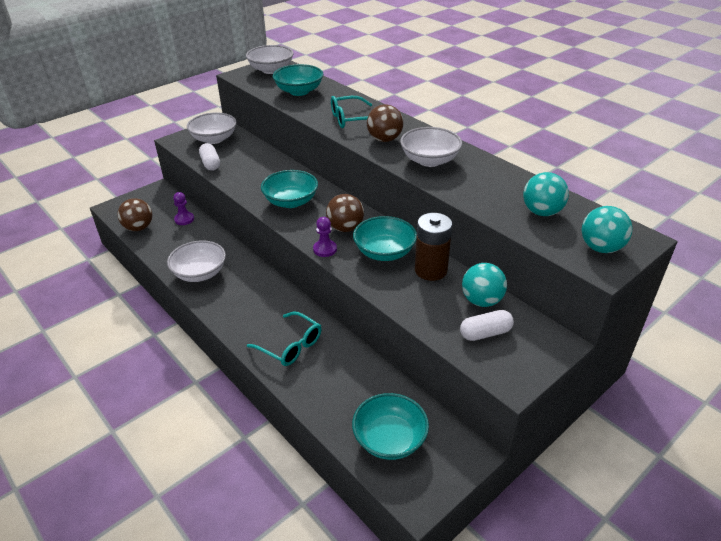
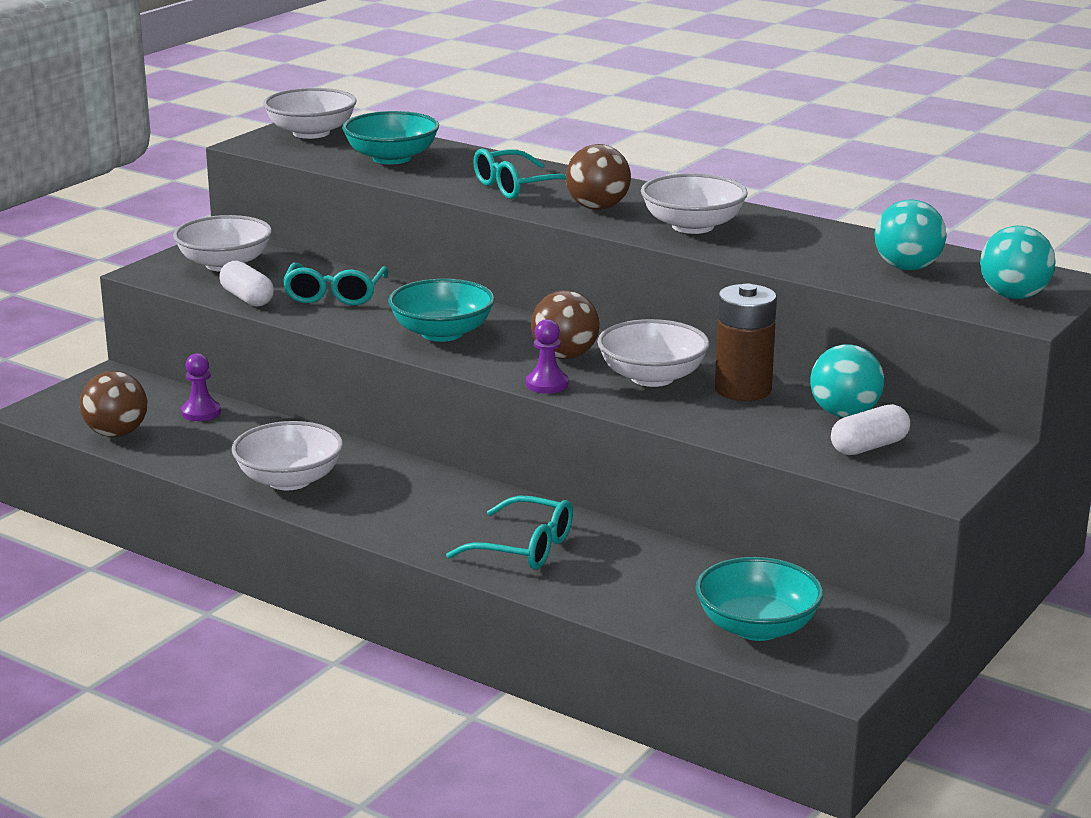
camera: 15 degrees left, 15 degrees down
(253, 166) = (334, 294): none -> turquoise glasses
(384, 252) = (652, 377): turquoise bowl -> white bowl

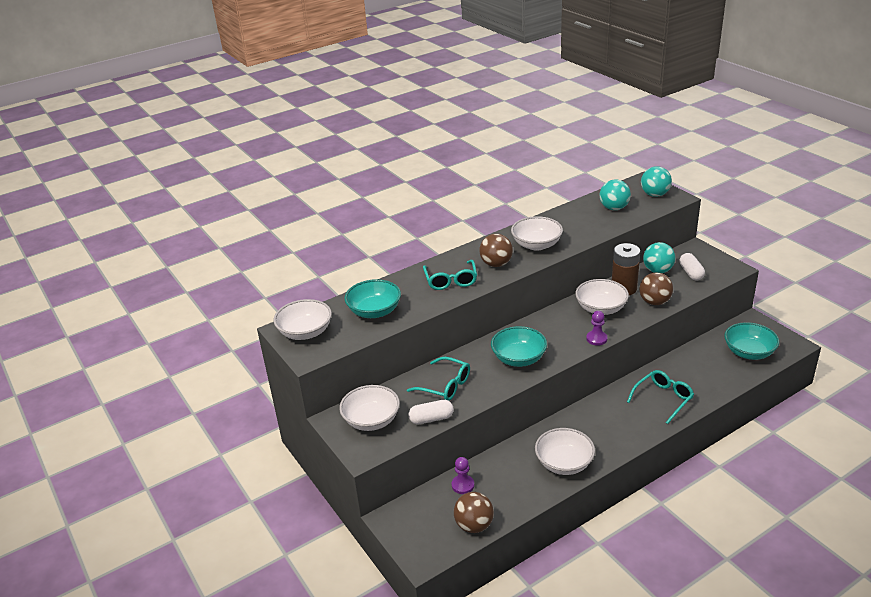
camera: 65 degrees left, 10 degrees up
(565, 356) = (565, 327): brown ball -> brown ball (654, 302)

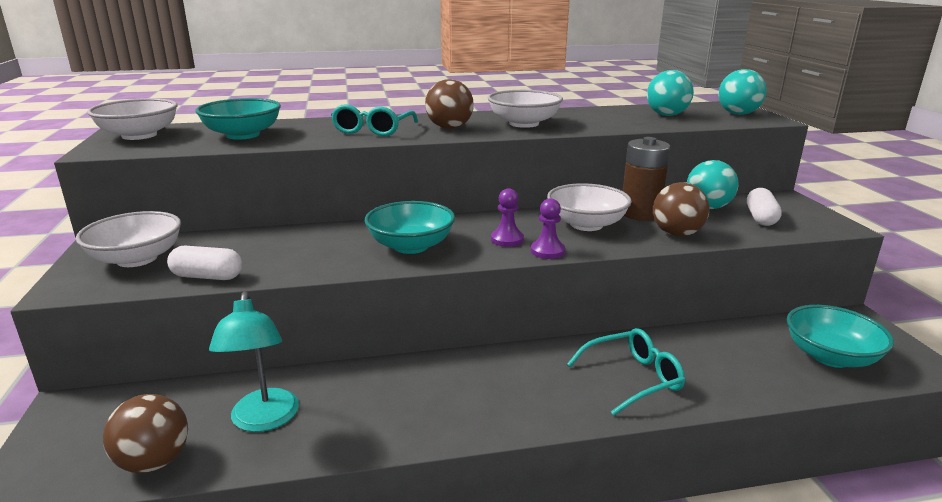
camera: 20 degrees right, 10 degrees down
(445, 385) = (278, 249): turquoise glasses -> none
(463, 485) = (213, 398): purple pawn -> purple pawn (507, 239)
(503, 487) = (264, 420): none -> turquoise lamp
(564, 463) = (389, 418): white bowl -> none

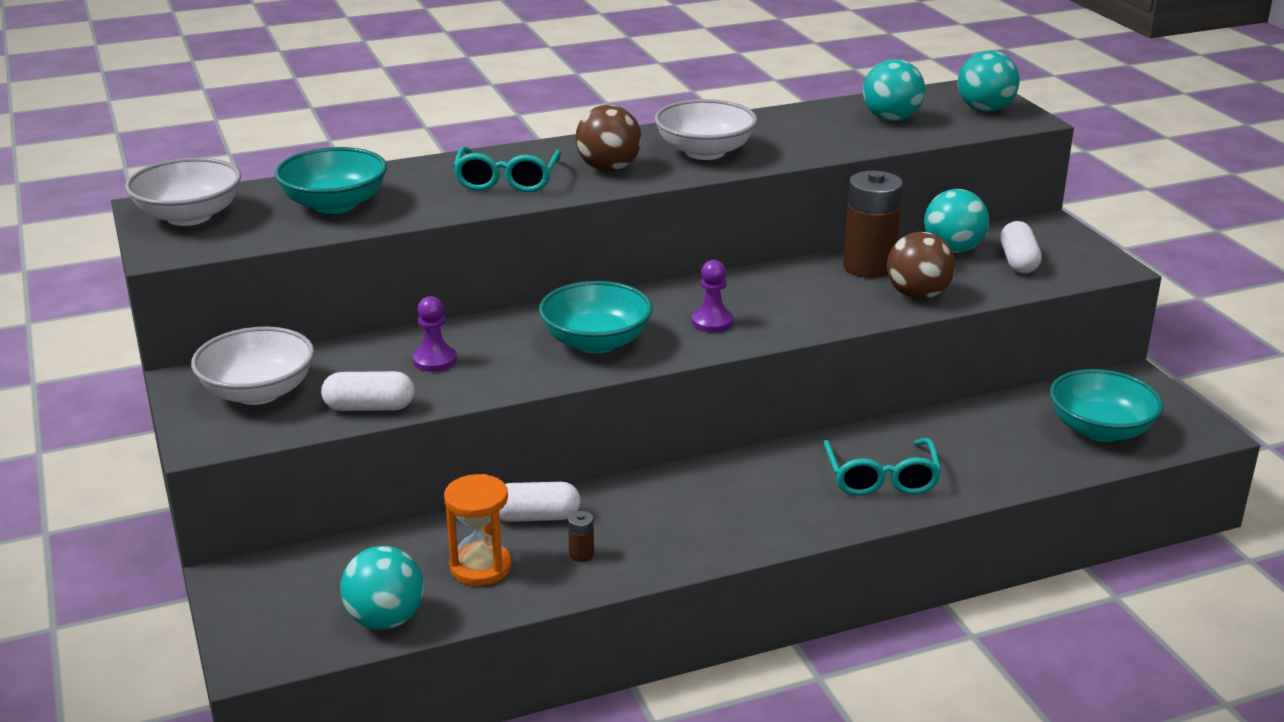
camera: 10 degrees left, 5 degrees up
(154, 461) = (385, 620): brown ball -> turquoise ball
(264, 420) = (480, 567): turquoise lamp -> orange hourglass
(332, 380) = (535, 517): none -> white capsule
(353, 419) = (581, 554): none -> brown battery
(547, 251) = (767, 334): purple pawn -> purple pawn (434, 360)
(586, 224) = (804, 290): white bowl -> none
(632, 378) = (881, 478): turquoise glasses -> turquoise glasses turned 120 degrees clockwise

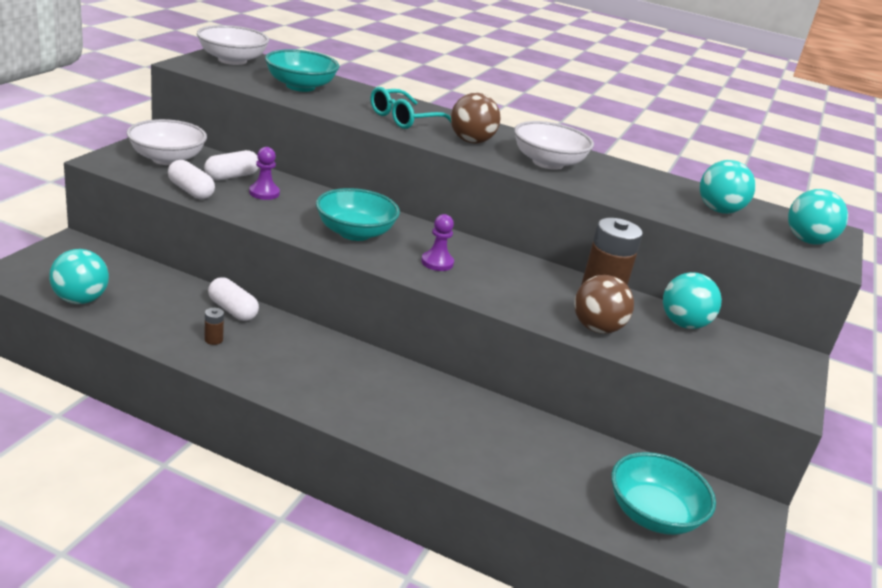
camera: 40 degrees right, 0 degrees up
(480, 567) = (162, 311): orange hourglass -> none
(881, 478) = (443, 427): turquoise glasses -> none
(1018, 261) = (717, 357): white capsule -> white capsule (232, 176)

